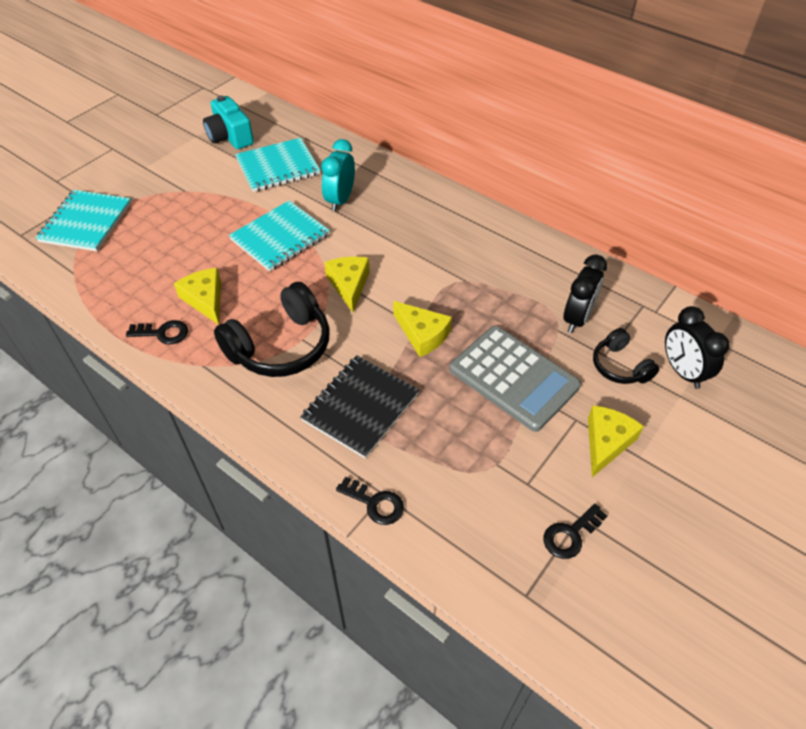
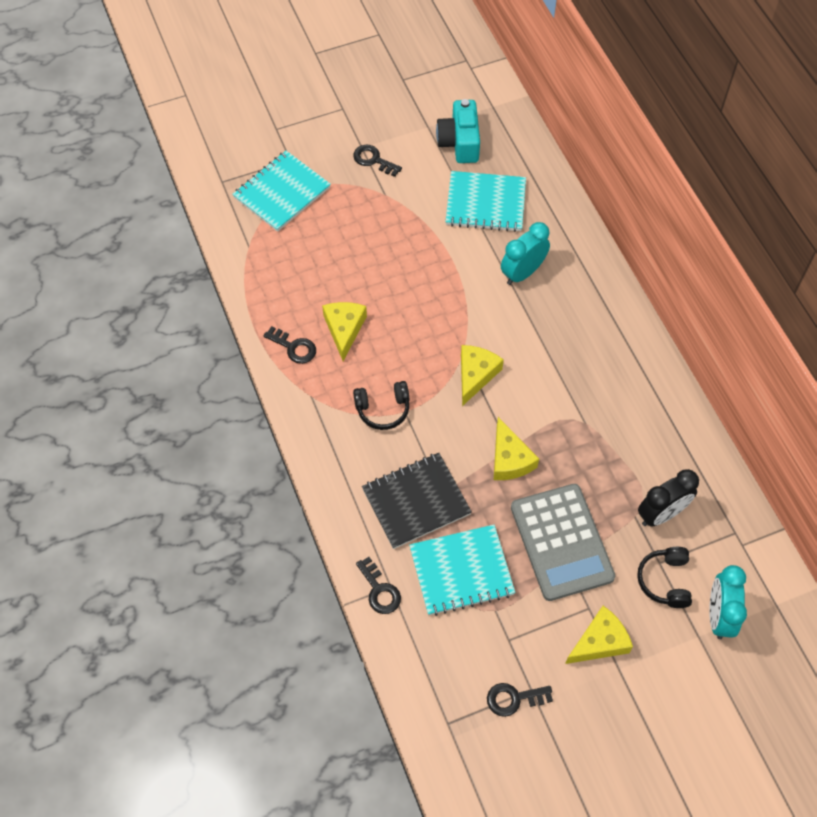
camera: 30 degrees right, 10 degrees up
(161, 172) = (373, 160): none -> black key
(280, 238) = (443, 291): turquoise notebook -> turquoise notebook (461, 571)
(281, 346) = (383, 409): black headphones -> black headphones, size x0.56
(682, 372) = (718, 616): black clock -> turquoise clock

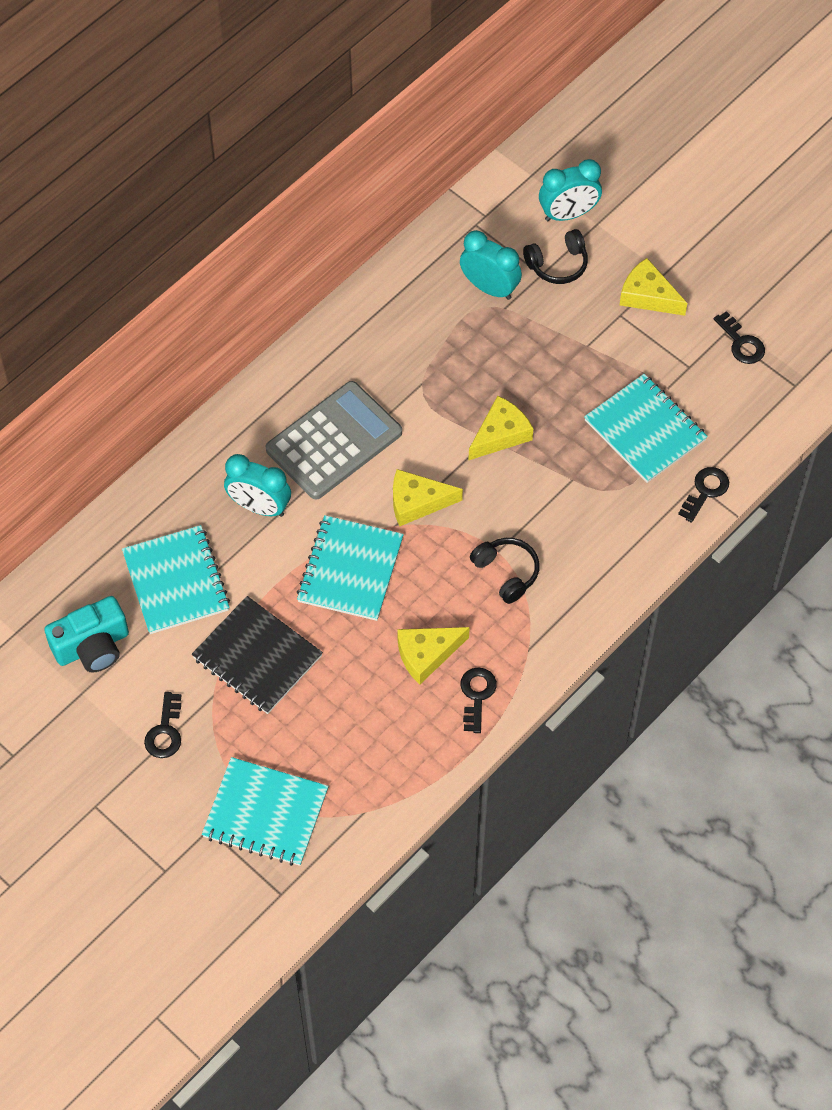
camera: 115 degrees left, 0 degrees up
(416, 501) = (595, 498): black notebook -> black notebook (257, 657)
(439, 309) = (350, 570): none -> turquoise notebook
(562, 542) = (566, 358): grey calculator -> grey calculator (334, 441)
(661, 514) = (489, 288): black clock -> turquoise clock

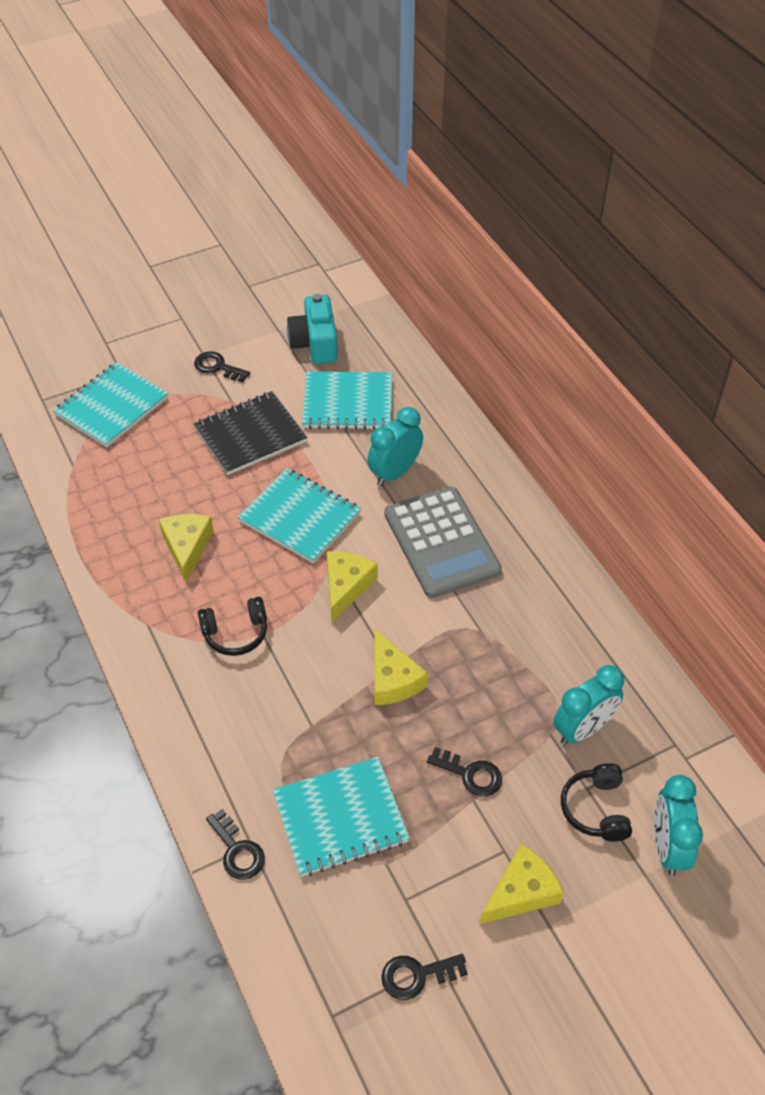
camera: 110 degrees right, 10 degrees down
(477, 695) = (126, 571): black key -> black key (470, 774)

